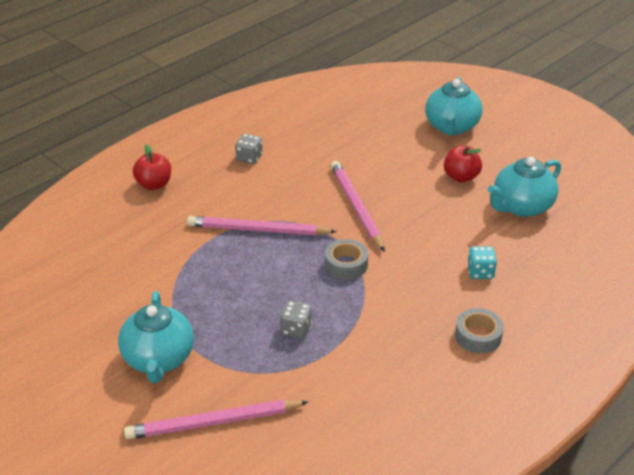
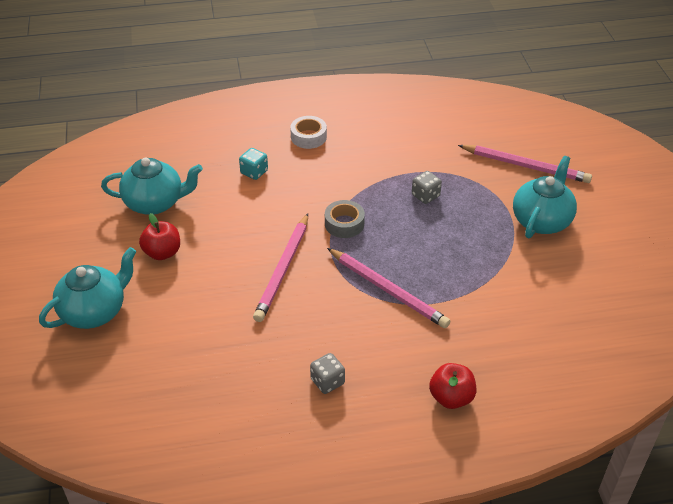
camera: 145 degrees left, 5 degrees up
(478, 336) = (308, 137): grey tape -> white tape

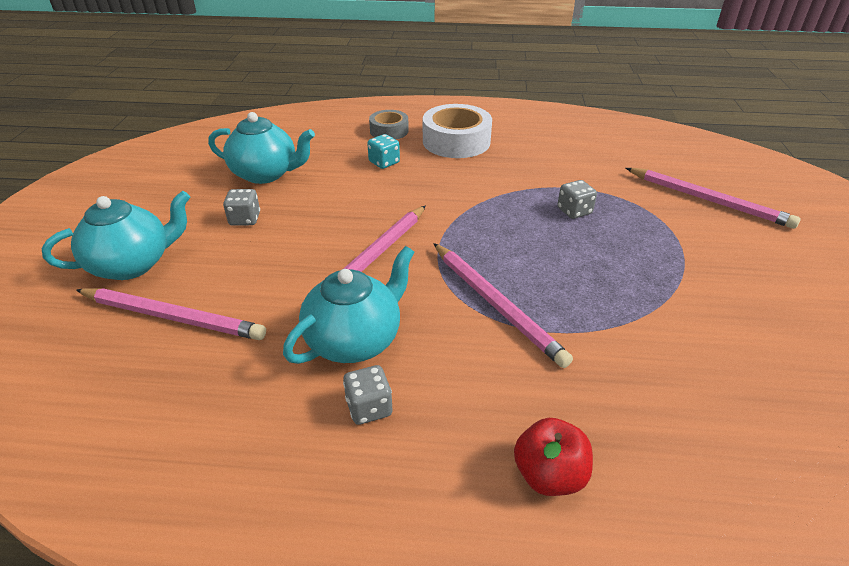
camera: 15 degrees right, 5 degrees down
(155, 347) = (173, 317): none -> pink pencil
(162, 253) = (245, 219): red apple -> grey dice
(308, 137) = (456, 141): white tape -> white tape, size x1.70
(344, 224) = (465, 224): grey tape -> grey tape (389, 131)
(541, 220) = (725, 260): turquoise teapot -> turquoise teapot (355, 340)

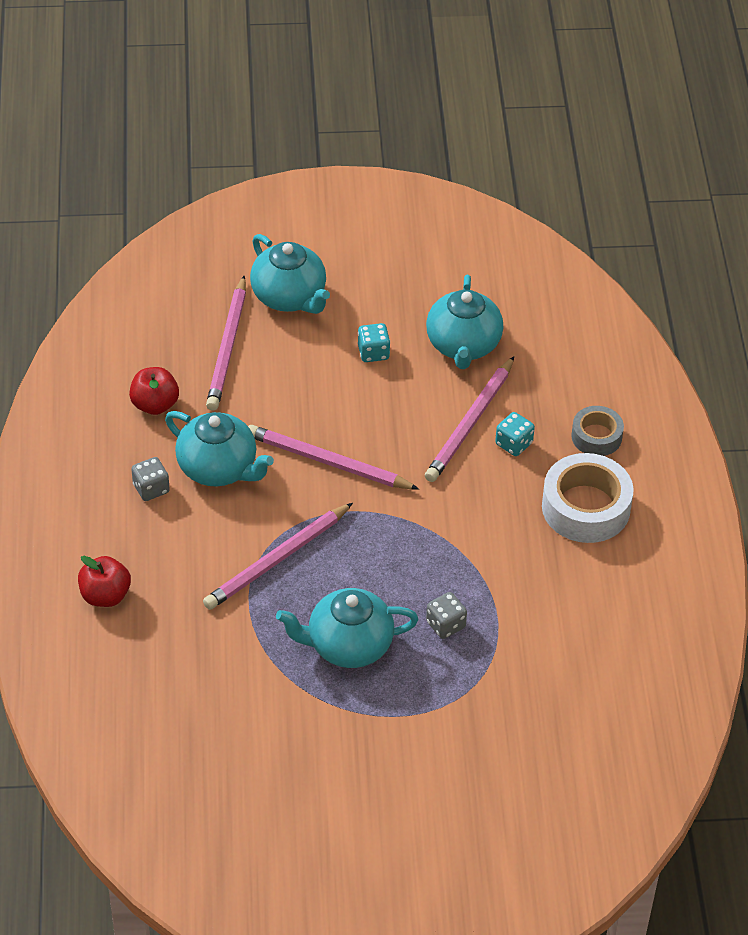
camera: 80 degrees right, 10 degrees up
(227, 392) = (155, 404): none -> red apple
(245, 219) = (373, 352): grey dice -> turquoise dice
(605, 266) = (348, 645): none -> turquoise teapot
(708, 200) = (498, 758): pink pencil -> pink pencil (470, 423)

